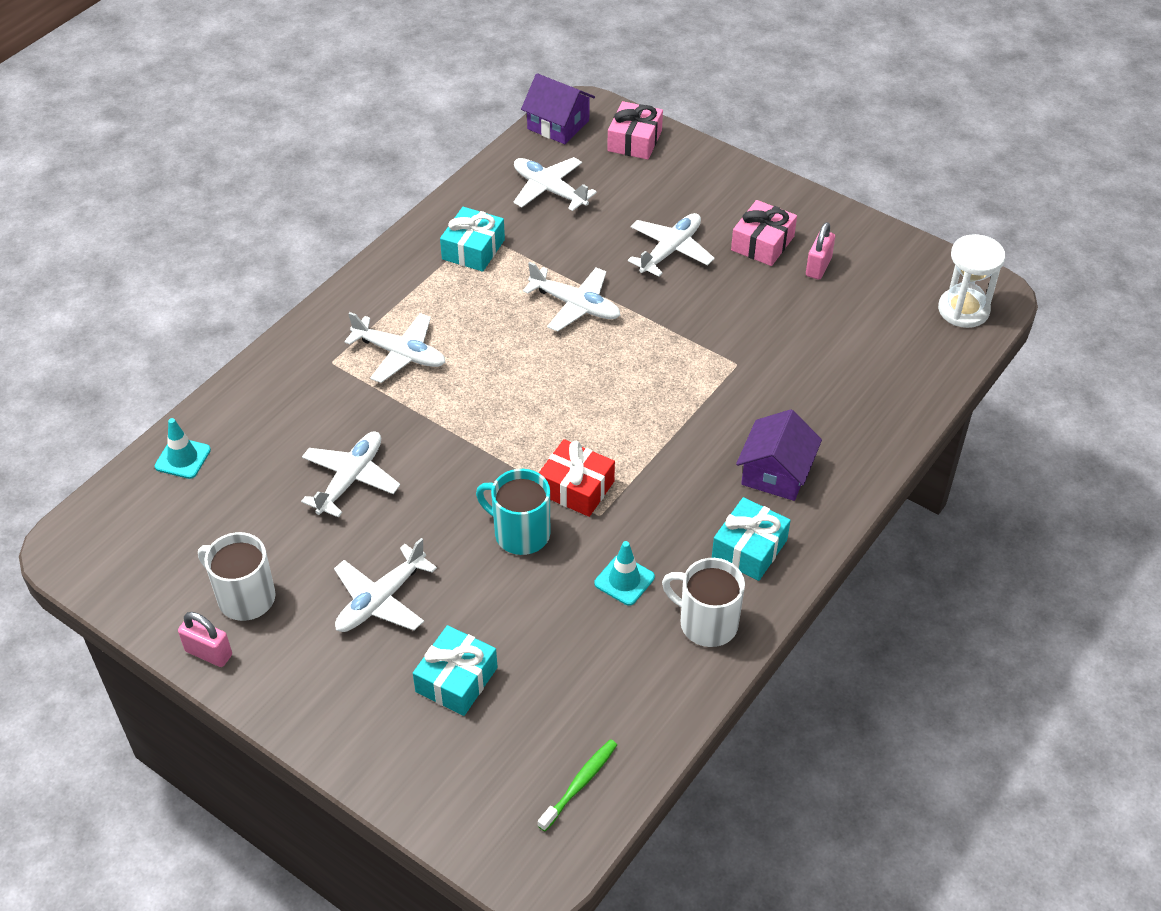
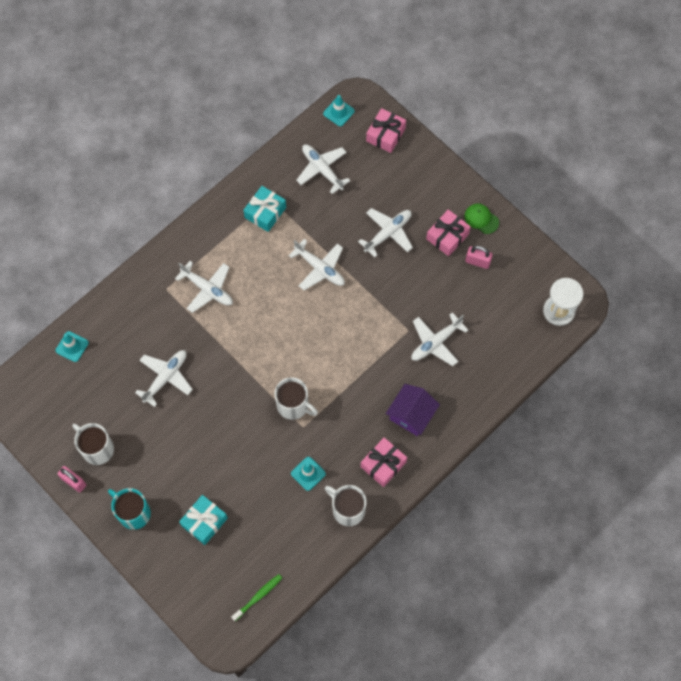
camera: 10 degrees right, 20 degrees up
(381, 600) = (171, 463): white plane -> white plane (435, 342)
(520, 533) = (256, 432): turquoise mug -> turquoise mug (133, 513)
(558, 124) = (338, 112): purple house -> turquoise traffic cone
(576, 488) = (293, 405): red gift -> white mug
(749, 548) = (383, 464): turquoise gift -> pink gift
(807, 217) = (481, 219): none -> green cap
(818, 267) = (477, 261): pink padlock -> pink padlock turned 75 degrees clockwise

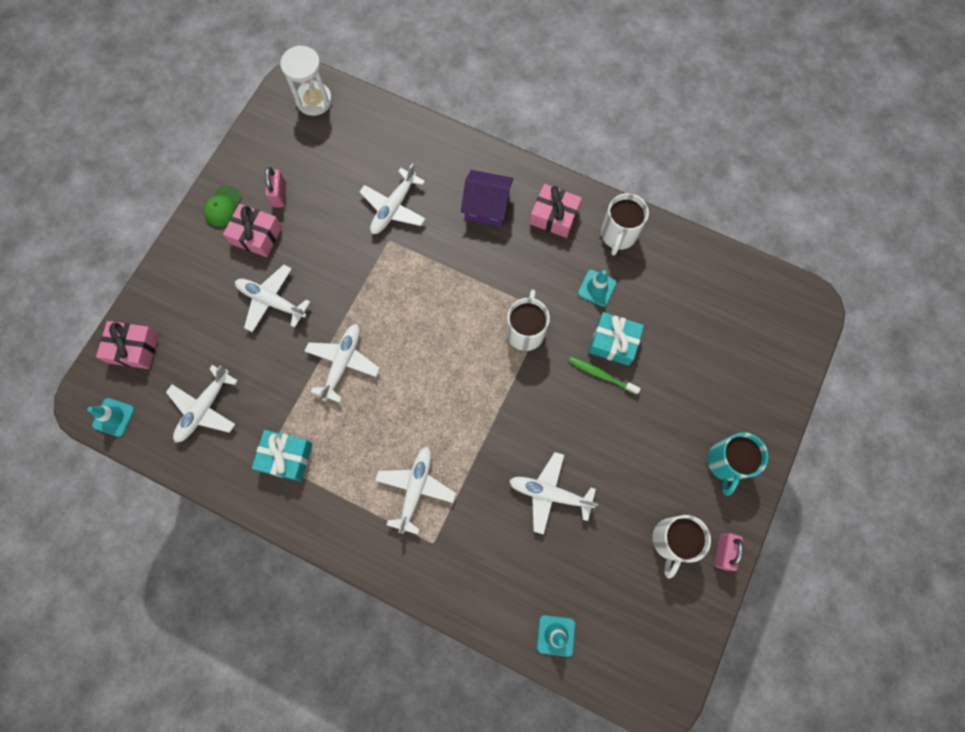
camera: 110 degrees left, 5 degrees up
(204, 522) = (699, 378): turquoise gift -> turquoise gift (613, 342)
(258, 596) = (750, 291): green toothbrush -> green toothbrush (601, 375)
(435, 342) = (394, 208): white plane -> white plane turned 90 degrees clockwise

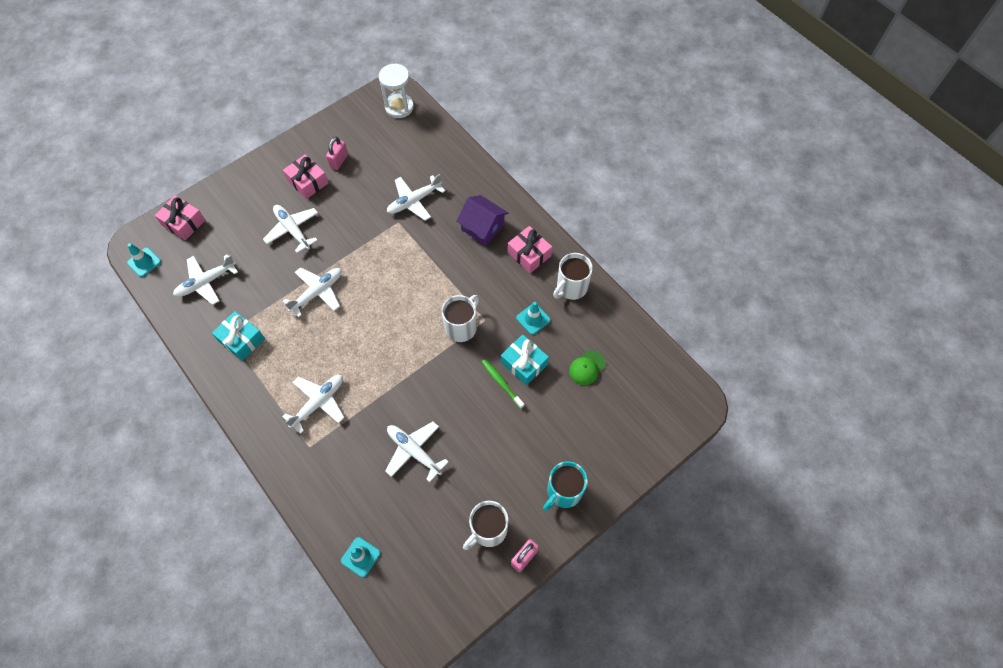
camera: 25 degrees right, 10 degrees down
(223, 207) = (296, 154): green cap -> green cap (587, 368)

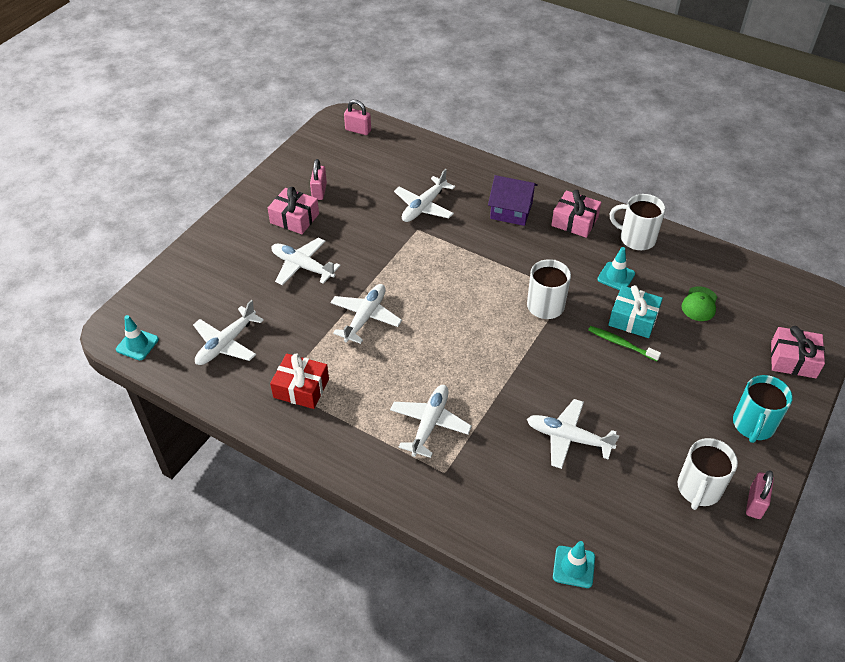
camera: 20 degrees left, 15 degrees down
(183, 223) = (167, 293): pink gift -> pink gift (793, 360)
(241, 340) = (301, 388): turquoise gift -> red gift
(399, 107) = (358, 130): white hourglass -> pink padlock
(571, 287) = (636, 238): white mug -> white mug turned 90 degrees clockwise

